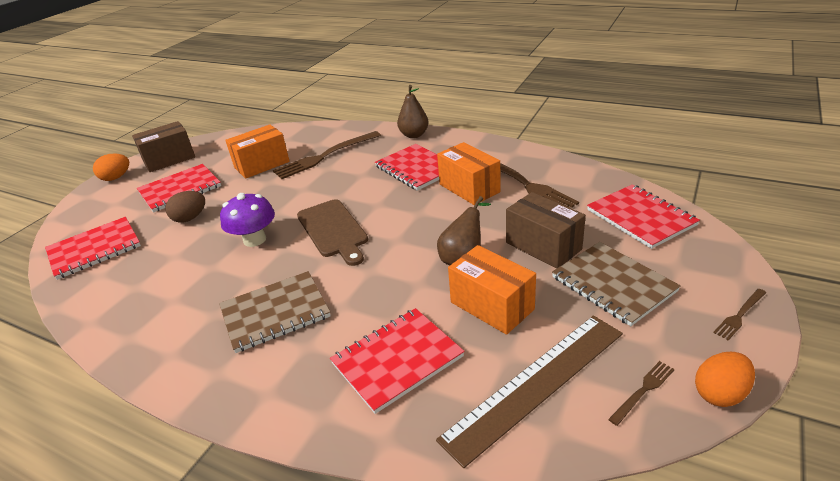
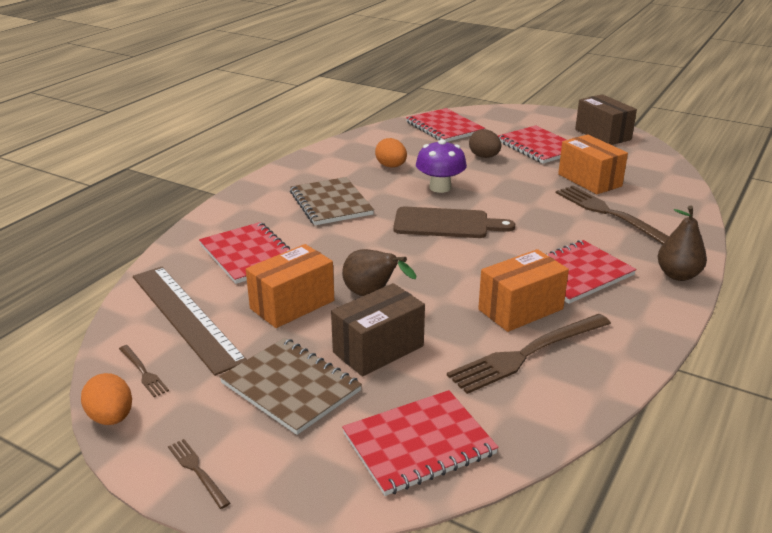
camera: 90 degrees right, 5 degrees down
(116, 178) = (565, 117): orange egg -> orange egg (391, 166)
(333, 230) = (446, 224): brown cutting board -> brown cutting board turned 150 degrees counterclockwise
(613, 284) = (291, 387): brown notebook -> brown notebook turned 75 degrees clockwise

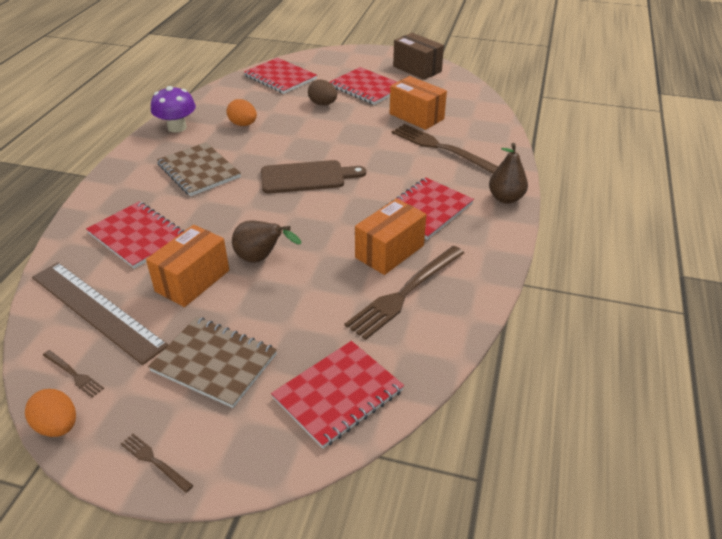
camera: 15 degrees left, 10 degrees up
(378, 349) = (281, 311): brown box -> none
(440, 187) = (292, 141): purple mushroom -> purple mushroom (177, 127)

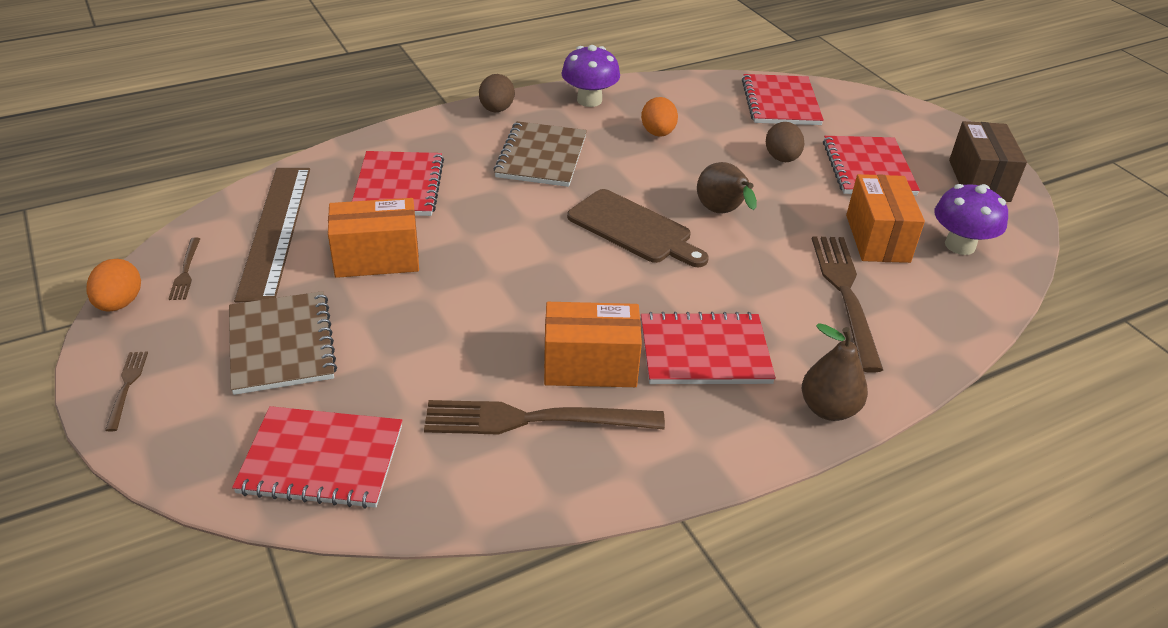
camera: 45 degrees right, 0 degrees up
(128, 161) = (496, 110): none -> brown egg
(261, 259) = (461, 281): brown pear -> brown pear (722, 213)
(450, 100) = (960, 245): none -> purple mushroom

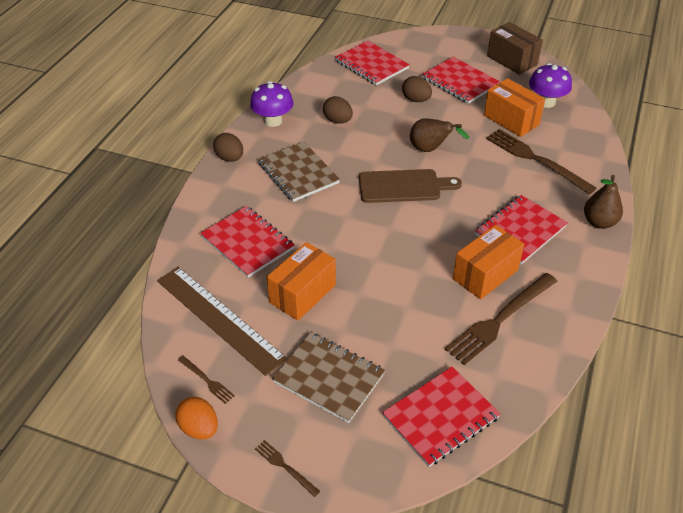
camera: 40 degrees left, 5 degrees up
(658, 133) = (337, 121): orange egg -> brown egg

